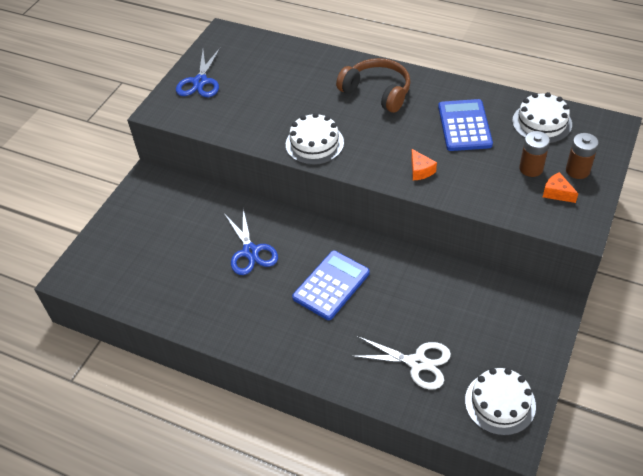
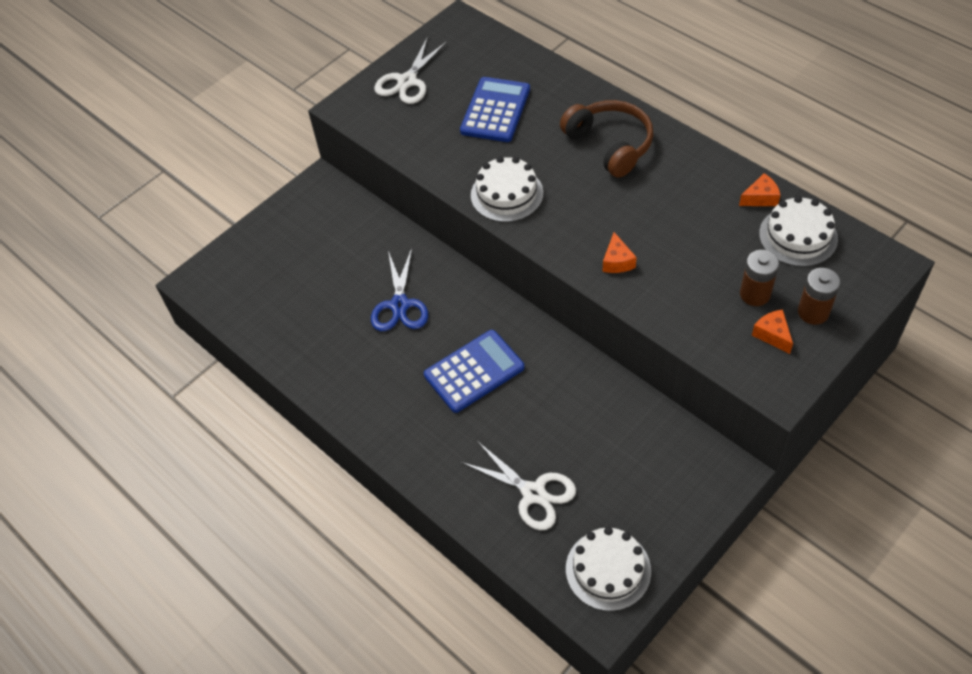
camera: 20 degrees right, 5 degrees up
(200, 82) = (407, 81): blue scissors -> white scissors
(464, 126) = (697, 216): blue calculator -> blue calculator (495, 110)
(503, 103) = (760, 198): none -> orange cheese

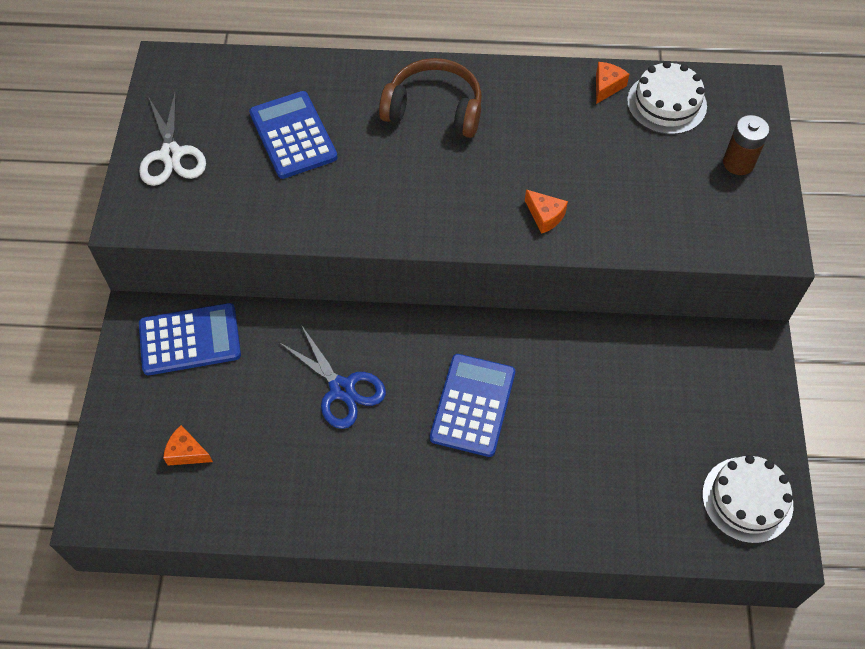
camera: 45 degrees left, 5 degrees up
(337, 215) = (190, 340): none -> blue calculator
(507, 194) = (385, 212): white cake -> none
(533, 493) = (628, 479): white scissors -> none
(755, 294) = (681, 175): brown battery -> none
(772, 335) = (727, 202): orange cheese -> orange cheese (187, 452)

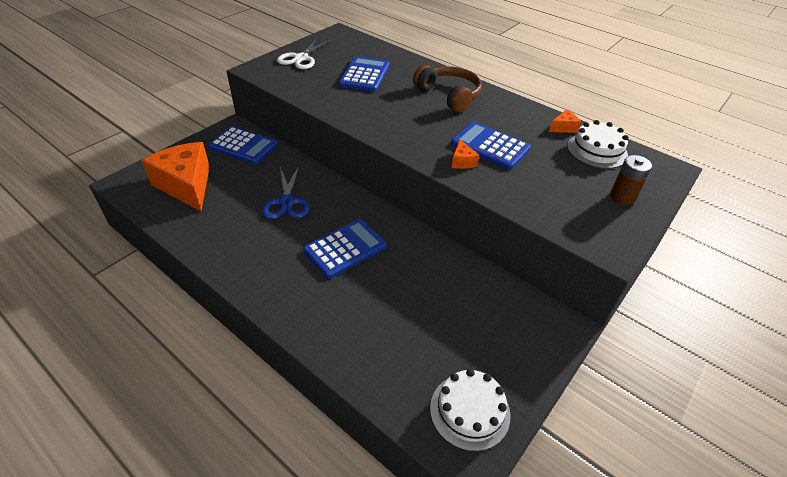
camera: 35 degrees right, 15 degrees down
(187, 452) = (186, 185): orange cheese -> orange cheese, size x2.50
(553, 171) = (490, 146): none -> blue calculator

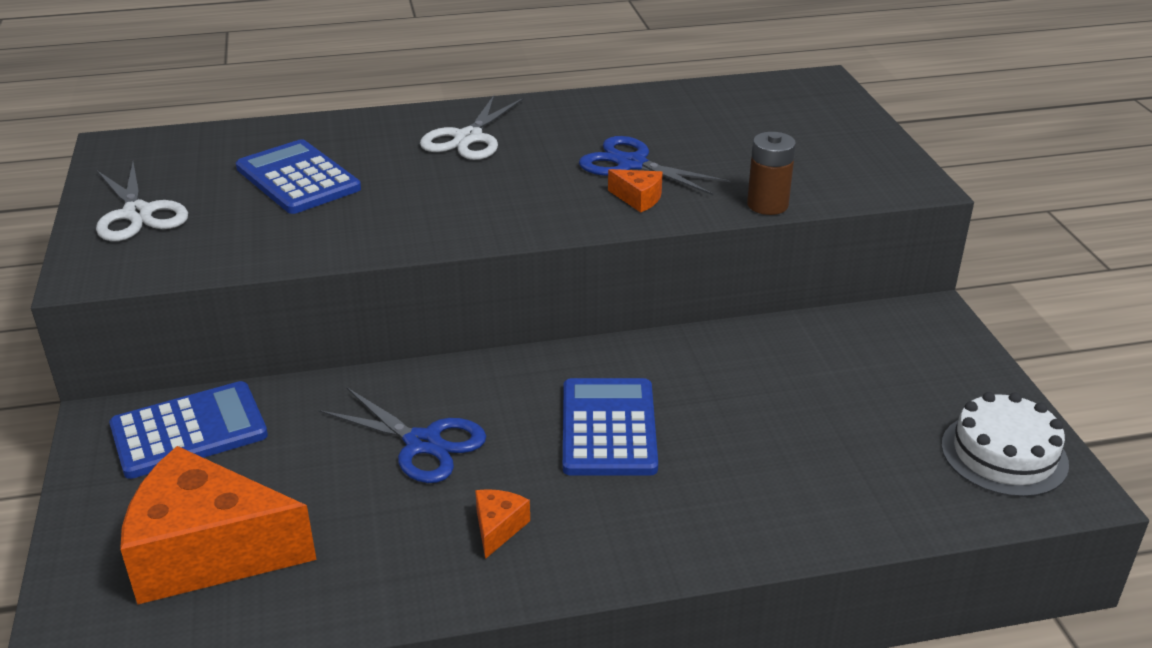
camera: 50 degrees left, 10 degrees down
(449, 95) = (468, 138): brown headphones -> white scissors
(490, 146) = (631, 164): blue calculator -> blue scissors
(563, 128) = (661, 99): orange cheese -> orange cheese (498, 528)
(597, 150) = (734, 102): white cake -> none
(622, 197) = (837, 132): brown battery -> brown battery (767, 205)

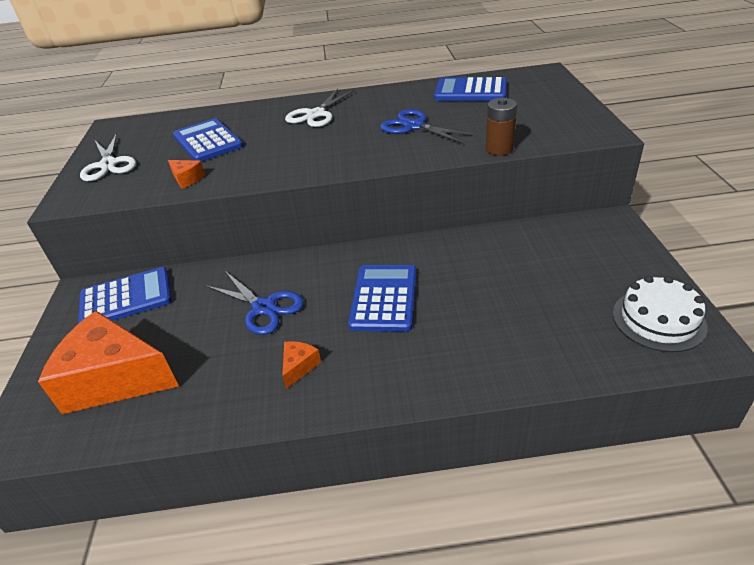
camera: 10 degrees right, 5 degrees up
(638, 198) = (414, 147): orange cheese -> orange cheese (187, 179)
(710, 108) = (470, 91): none -> blue calculator

